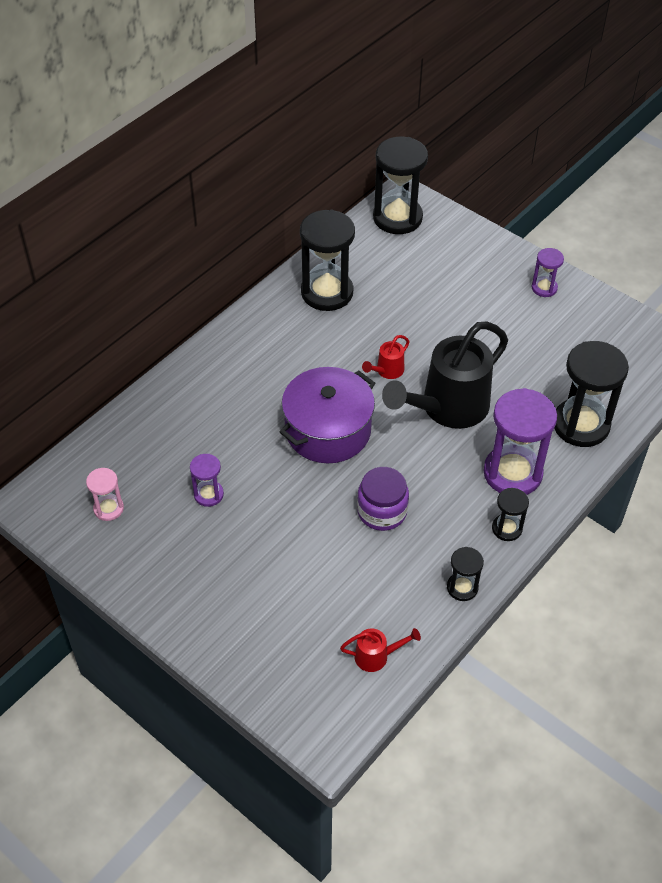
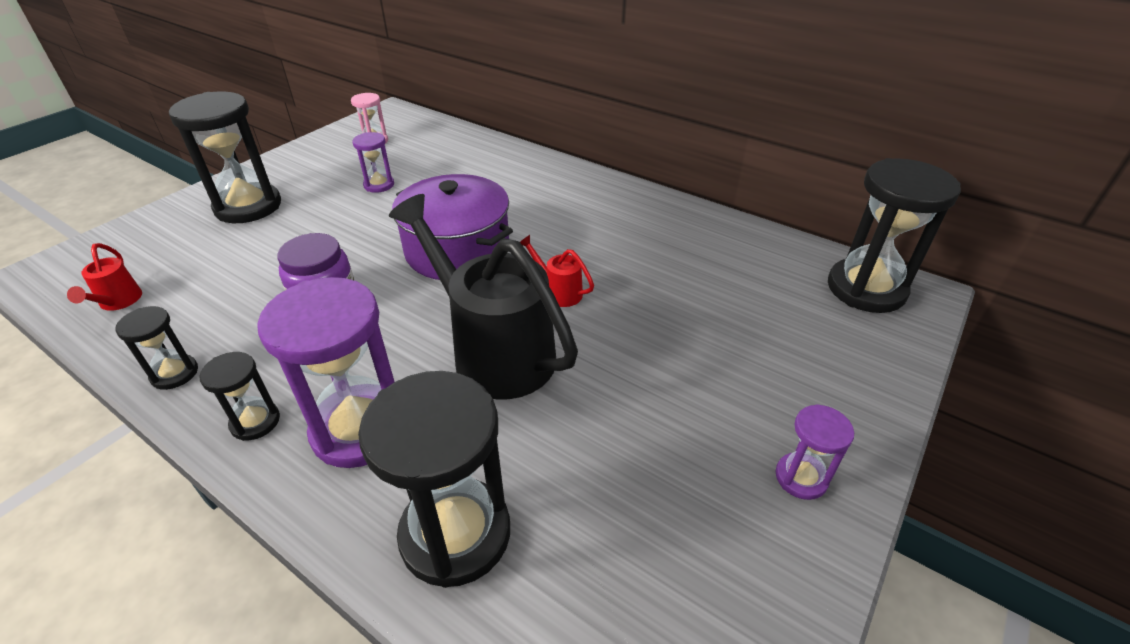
camera: 85 degrees right, 10 degrees down
(327, 292) = (685, 237): black hourglass -> black hourglass (248, 206)

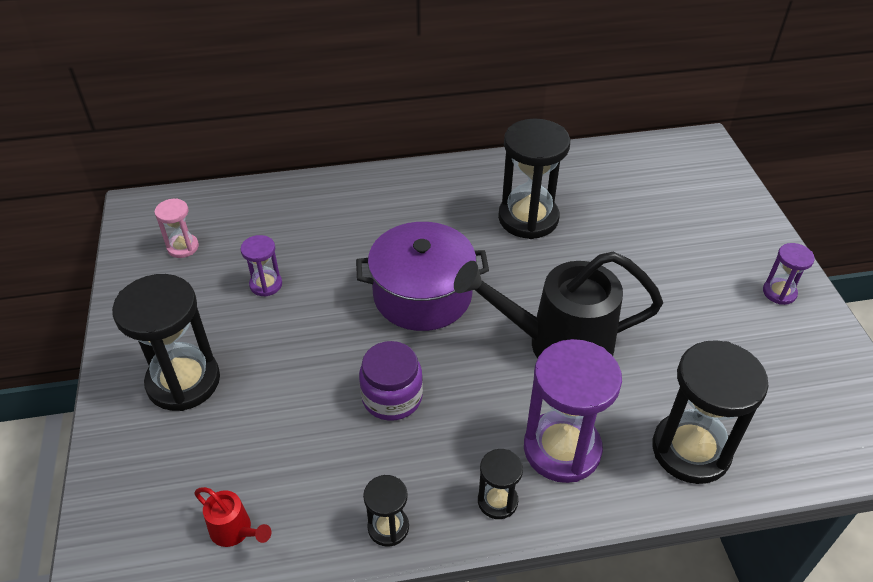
camera: 45 degrees left, 5 degrees up
(558, 291) = (532, 277): red watering can -> none
(866, 289) = (679, 158): black hourglass -> black hourglass (528, 218)

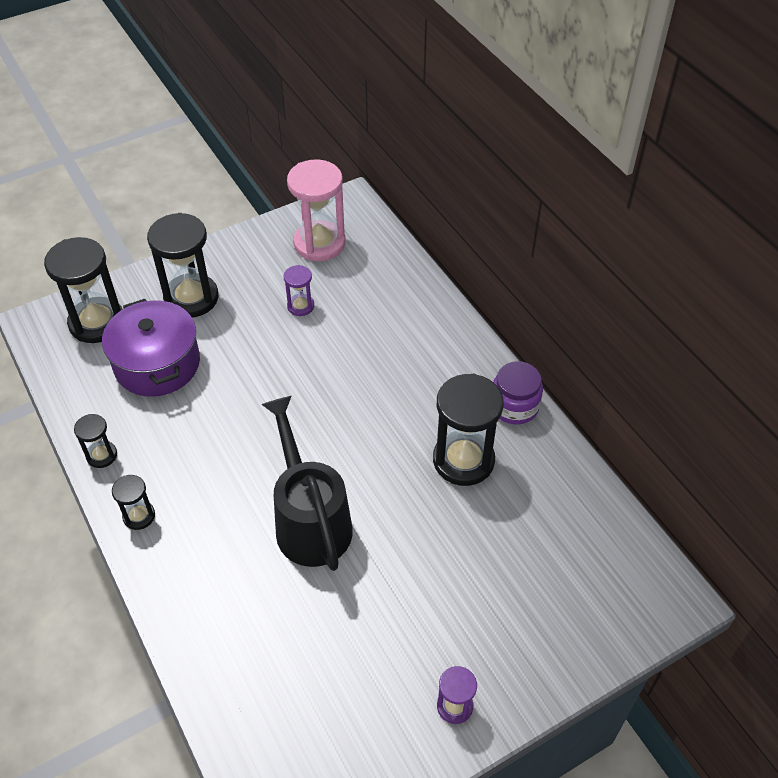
camera: 70 degrees right, 5 degrees up
(183, 247) = (319, 243): pink hourglass -> pink hourglass, size x2.01
(235, 531) = (80, 373): red watering can -> none
(392, 397) = (215, 422): purple jar -> purple jar (514, 406)
(422, 295) = (330, 408): purple pot -> purple pot (157, 364)
(562, 449) = (198, 548): purple hourglass -> none
(690, 450) = (224, 646): black hourglass -> black hourglass (97, 322)

